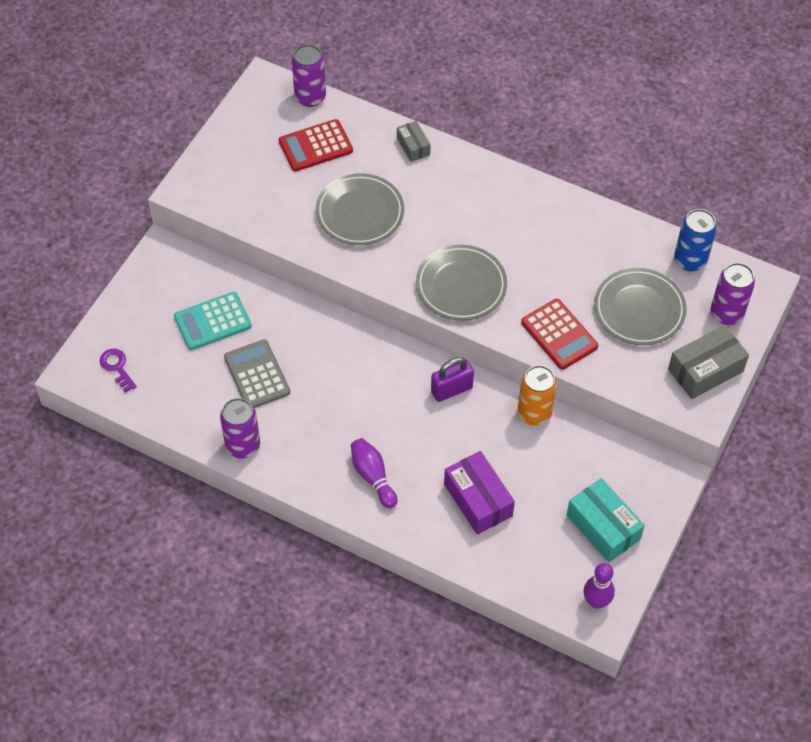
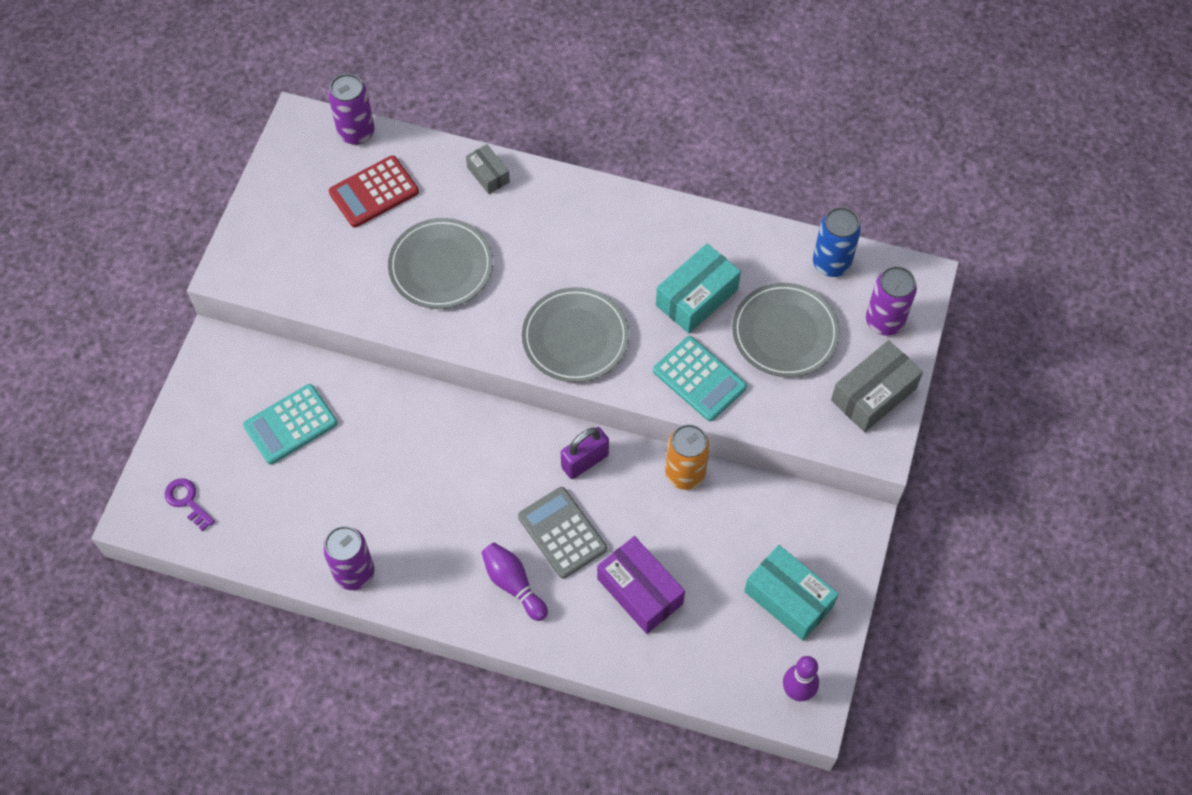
camera: 10 degrees left, 5 degrees up
(257, 375) = (355, 482): grey calculator -> grey calculator (562, 533)
(559, 335) = (699, 379): red calculator -> turquoise calculator
(569, 270) = (697, 297): none -> turquoise box

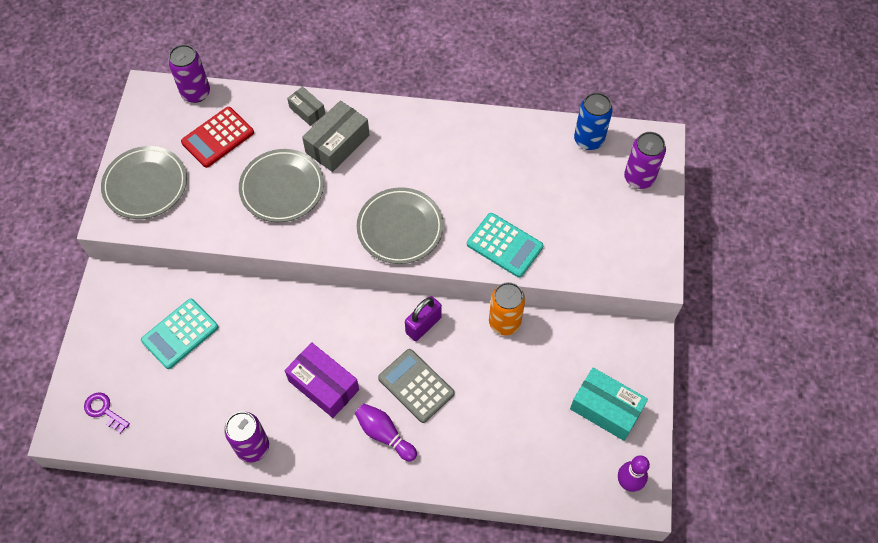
camera: 10 degrees left, 0 degrees up
(640, 591) = (487, 423): purple box -> purple box (323, 385)
(697, 297) = (490, 181): turquoise box -> none
(785, 333) = (564, 199): grey plate -> grey plate (145, 185)
(873, 394) = (643, 236): grey box -> grey box (337, 144)

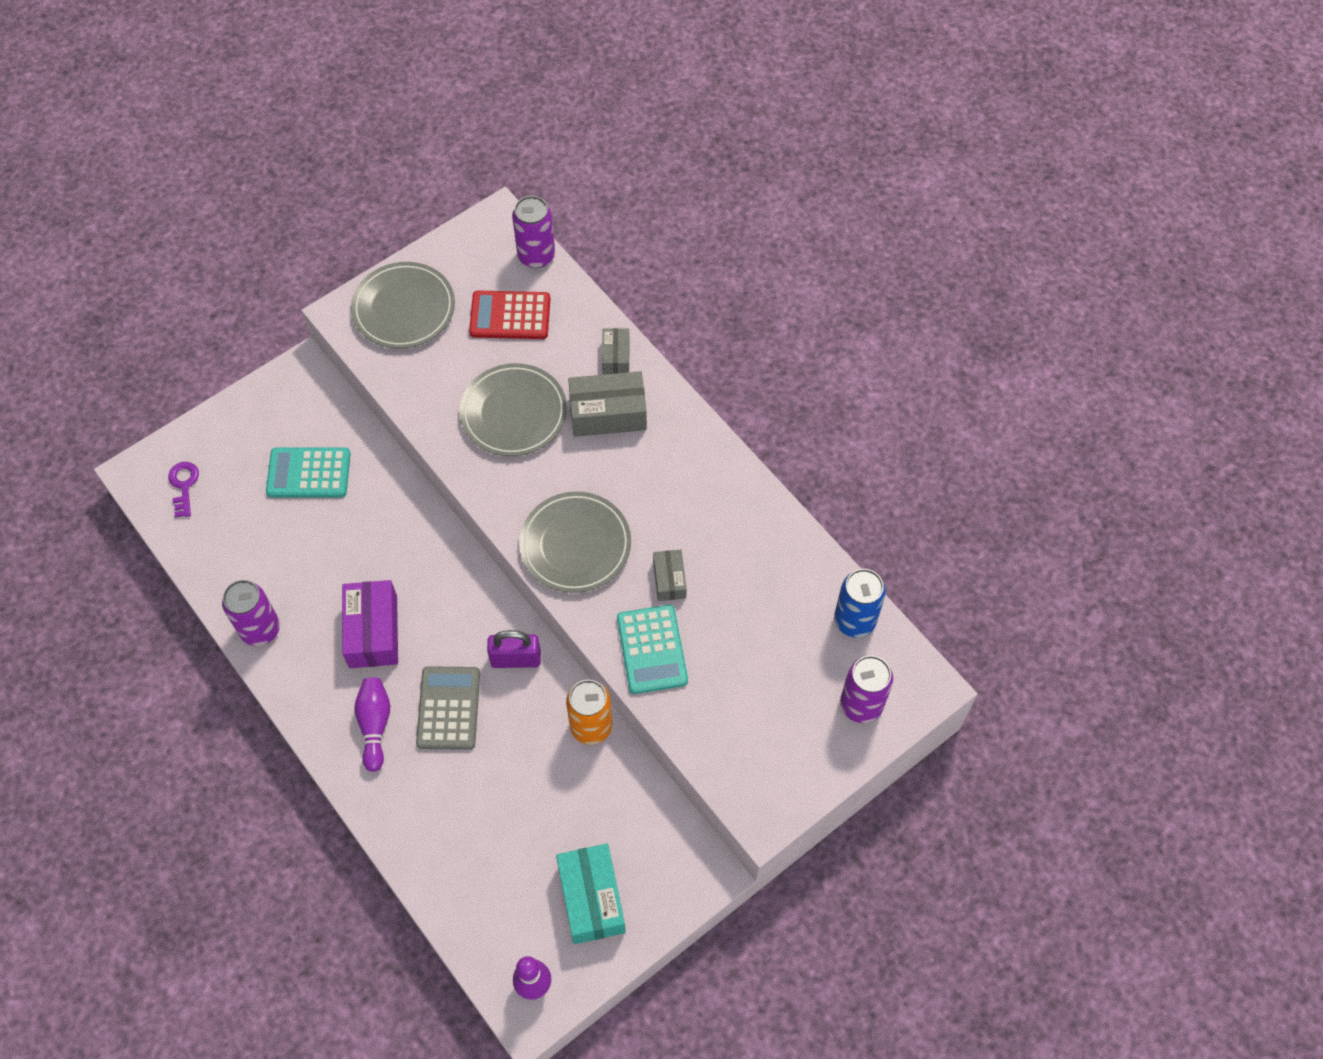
camera: 45 degrees right, 0 degrees up
(472, 201) = (669, 579): none -> grey box

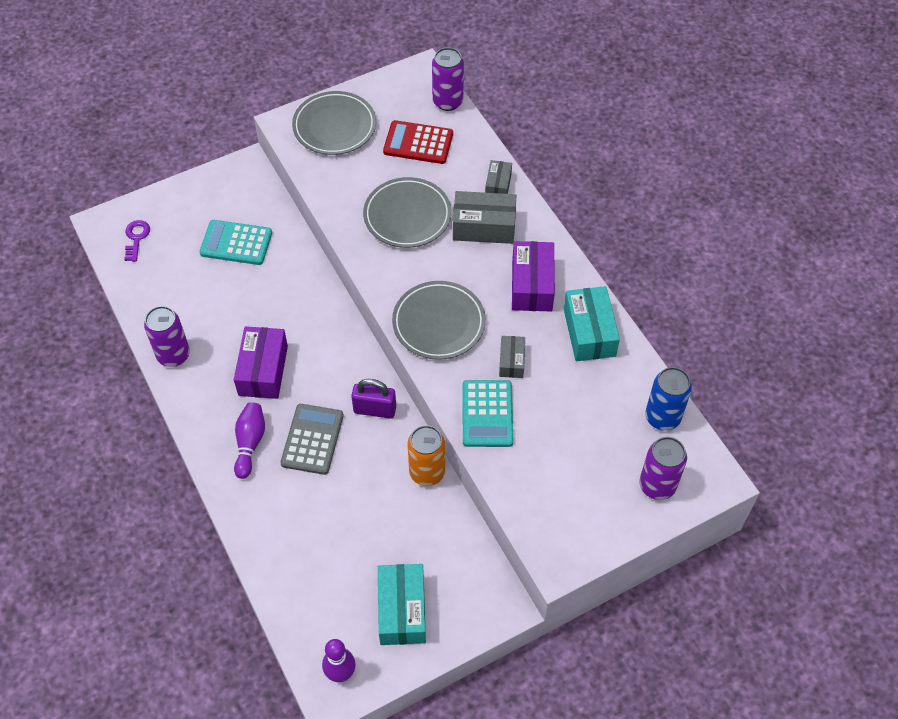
camera: 10 degrees right, 5 degrees down
(677, 479) = (532, 285): none -> purple box
(754, 528) = (589, 332): none -> turquoise box

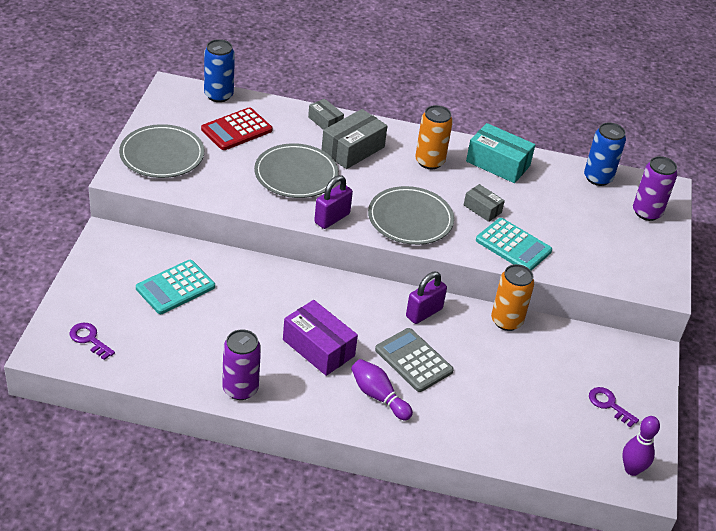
camera: 55 degrees left, 15 degrees down
(380, 274) = (332, 218): none -> purple padlock
(402, 610) = (609, 405): turquoise box -> purple key
(447, 101) = (218, 95): purple can -> blue can
(532, 285) = (429, 161): purple box -> orange can

